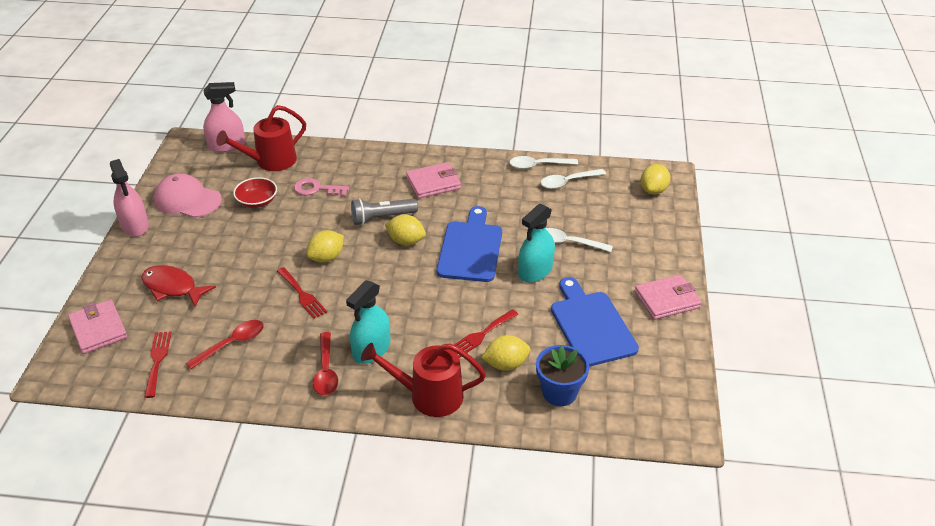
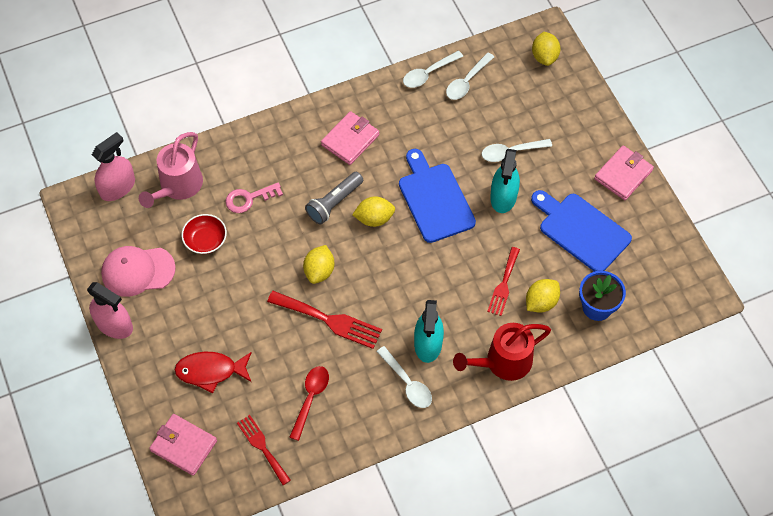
camera: 30 degrees left, 20 degrees up
(270, 161) = (178, 187): red watering can -> pink watering can
(302, 295) = (329, 320): red fork -> red fork, size x1.52
(326, 371) = (407, 383): red spoon -> white spoon

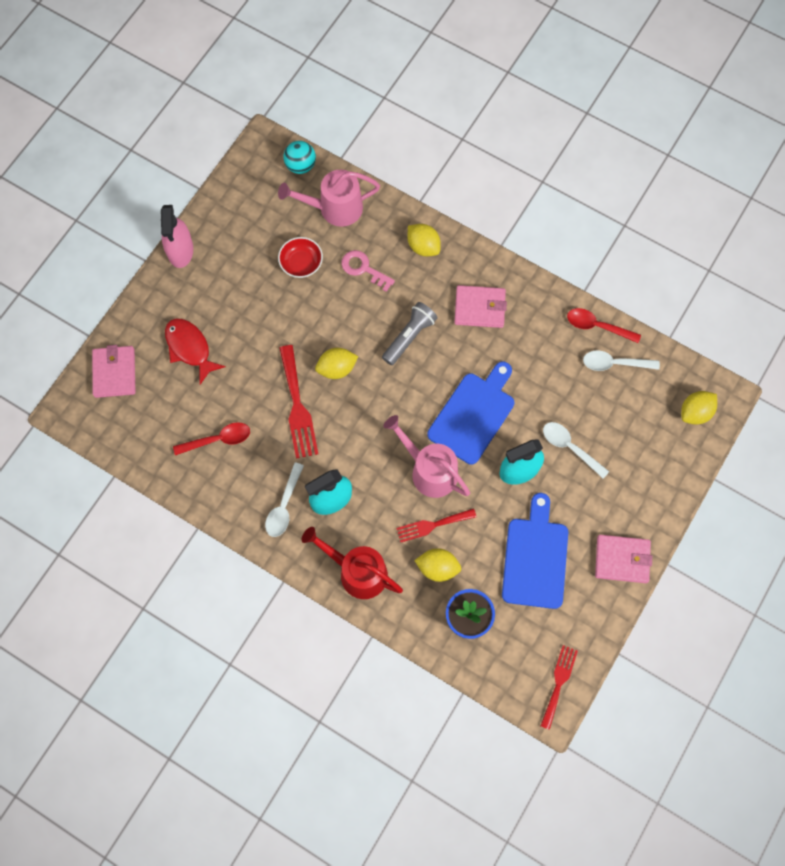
camera: 55 degrees right, 10 degrees up
(117, 187) = (300, 165): pink spray bottle -> turquoise ball
(138, 271) = (238, 233): pink cap -> none
(262, 447) = (152, 432): red fork -> red fork (559, 683)
(334, 203) = (409, 337): grey flashlight -> grey flashlight turned 120 degrees clockwise
(374, 218) = (418, 378): yellow lemon -> yellow lemon (423, 246)
(428, 73) = (597, 326): white spoon -> red spoon
(457, 259) = (429, 470): none -> pink watering can

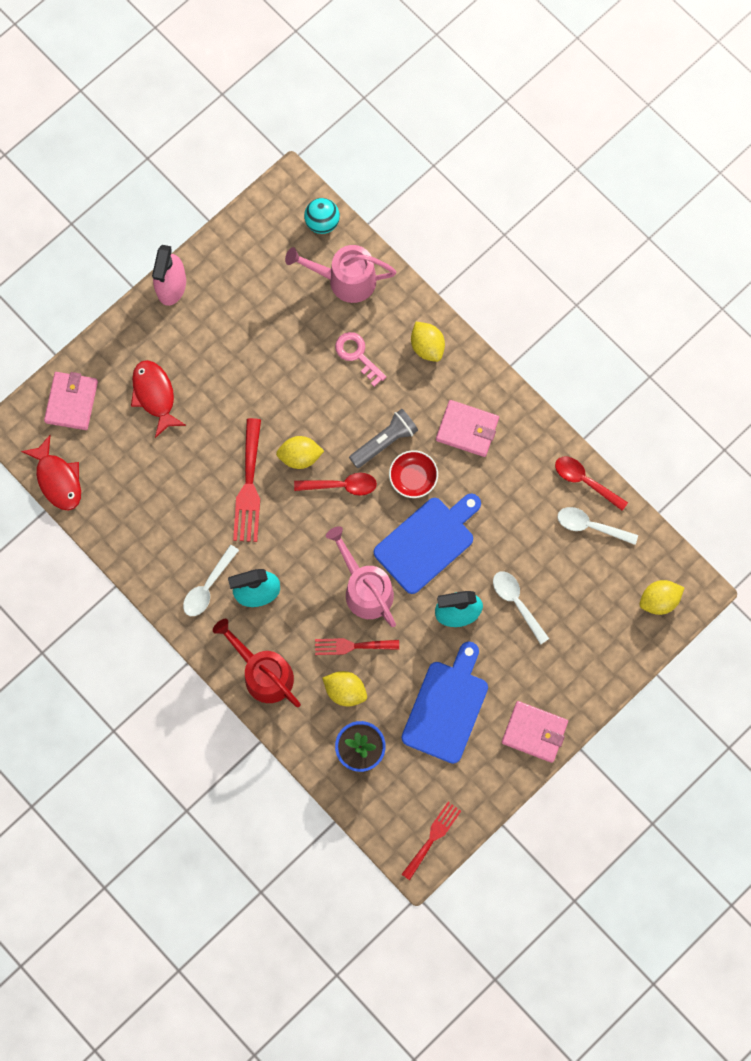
camera: 15 degrees right, 5 degrees up
(119, 445) = (58, 479): none -> red fish
(218, 439) = (159, 500): red spoon -> red spoon (341, 485)
(301, 263) = (294, 332): red bowl -> red bowl (413, 478)

